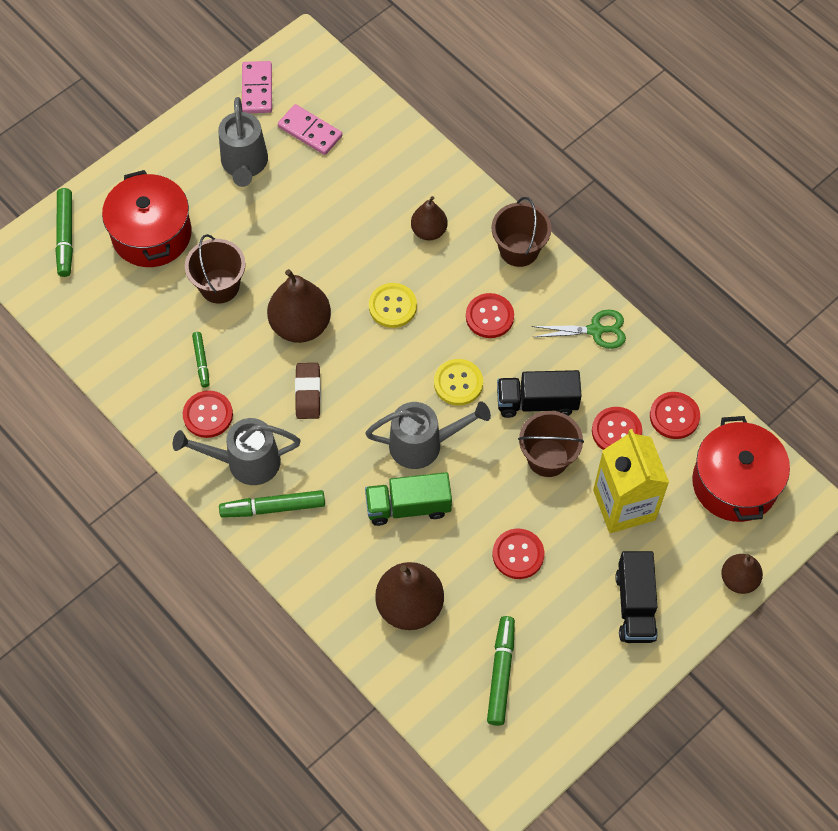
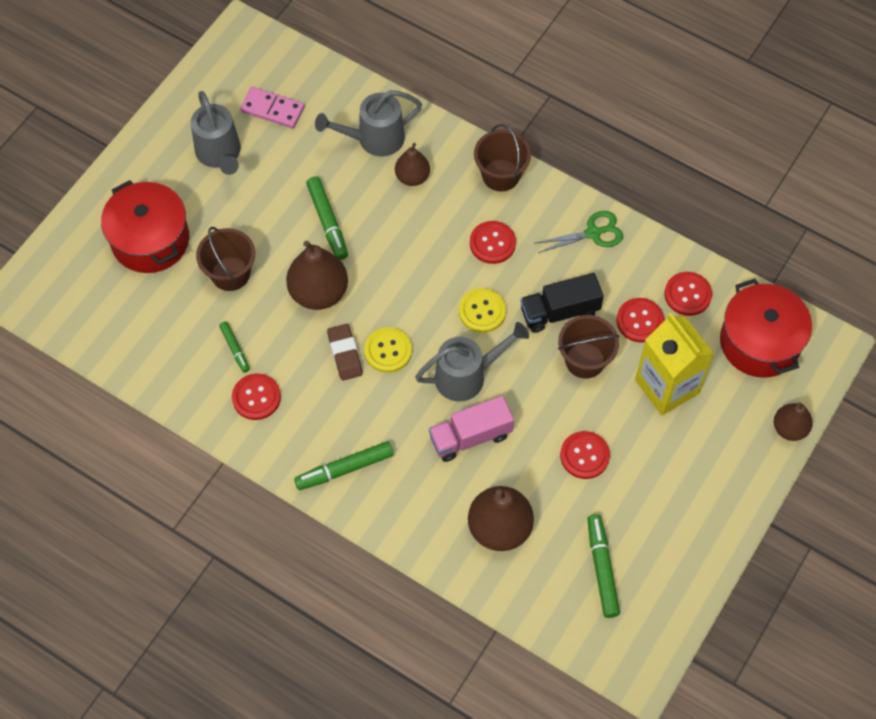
camera: 15 degrees left, 0 degrees up
(65, 236) = (67, 261): green marker -> green marker (327, 222)
(244, 462) = (305, 433): grey watering can -> grey watering can (373, 139)
(257, 89) = (210, 81): pink domino -> none
(392, 306) = (400, 255): yellow button -> yellow button (388, 351)
(408, 506) = (470, 436): green truck -> pink truck
(635, 606) = (704, 476): black truck -> none

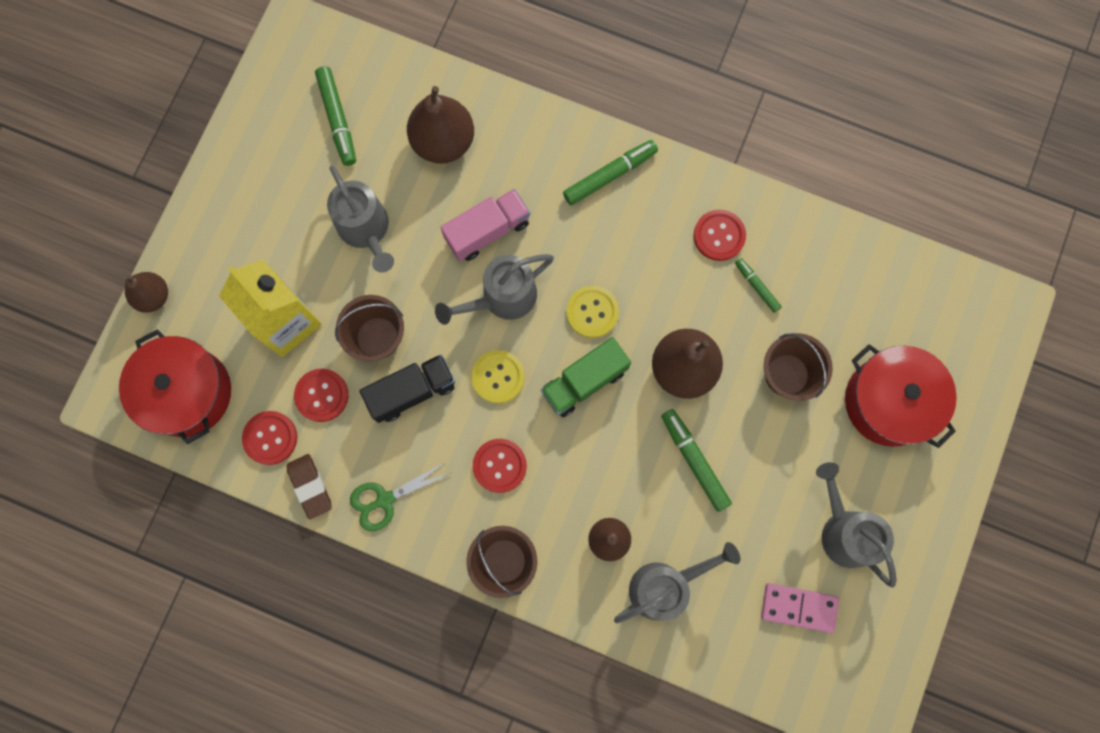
camera: 170 degrees right, 15 degrees up
(345, 354) = (637, 300): brown eraser -> brown eraser (310, 486)
(407, 296) = (584, 381): none -> green truck
(584, 456) = (366, 230): red button -> grey watering can

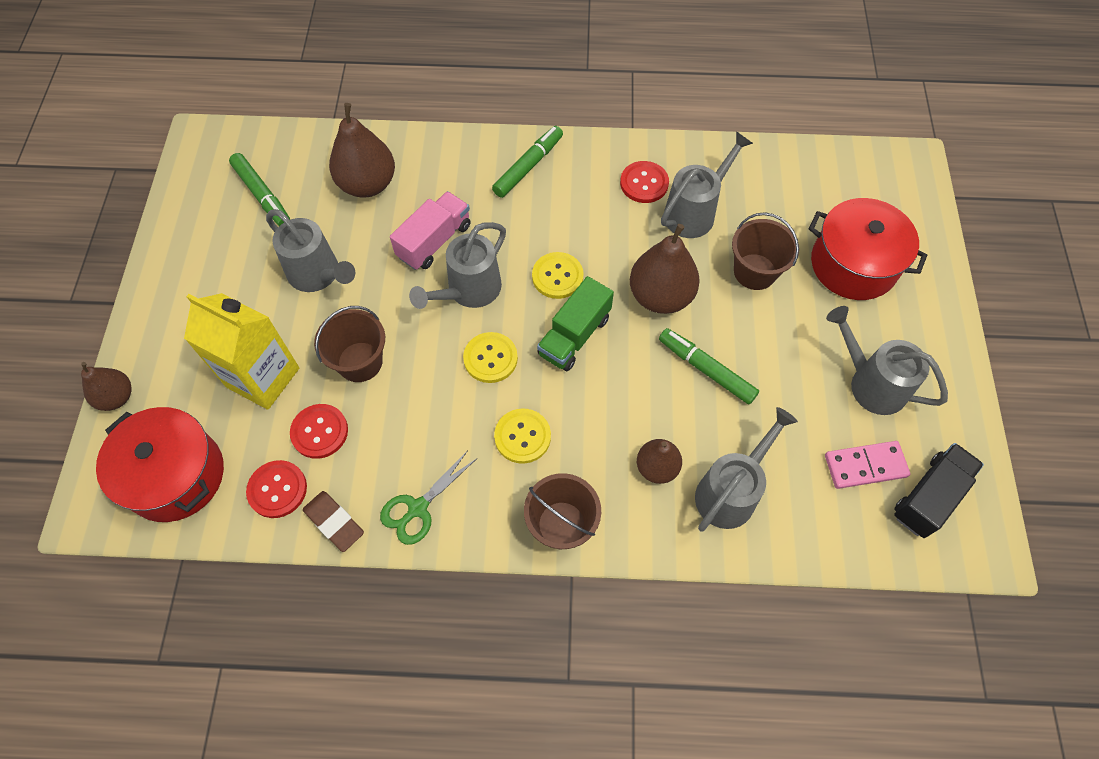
camera: 20 degrees left, 15 degrees down
(412, 391) = (410, 398): black truck -> black truck (929, 497)
(499, 466) = (522, 436): red button -> yellow button
(756, 286) = (694, 211): green marker -> grey watering can

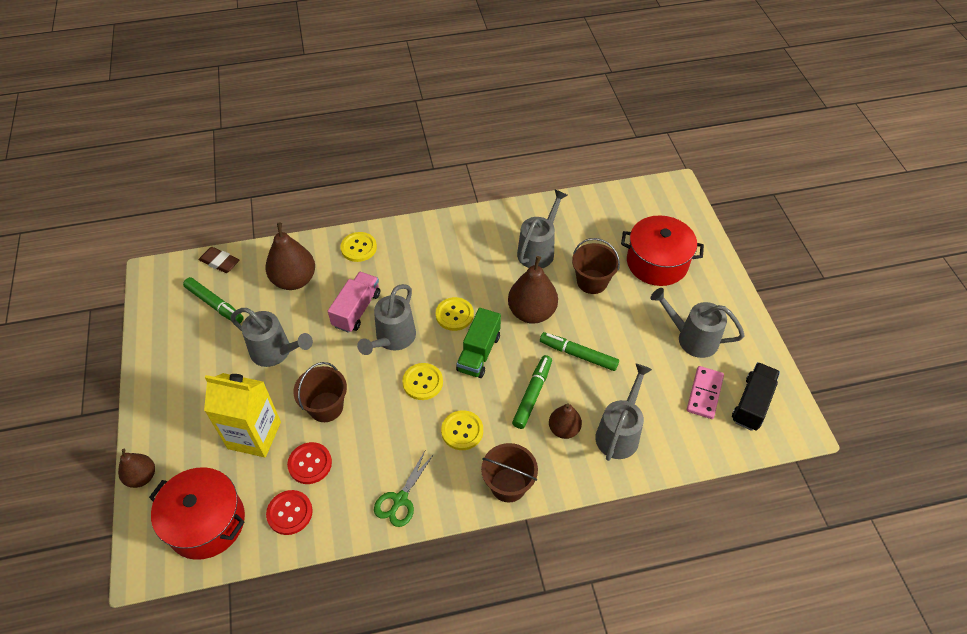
camera: 15 degrees left, 10 degrees down
(334, 522) = (340, 525): brown eraser -> brown eraser (220, 262)
(460, 158) = (358, 248): none -> yellow button
(528, 166) = (410, 243): green marker -> green marker (532, 394)
(644, 183) = (497, 238): red button -> none
(865, 466) = (704, 393): pink domino -> pink domino turned 45 degrees counterclockwise

